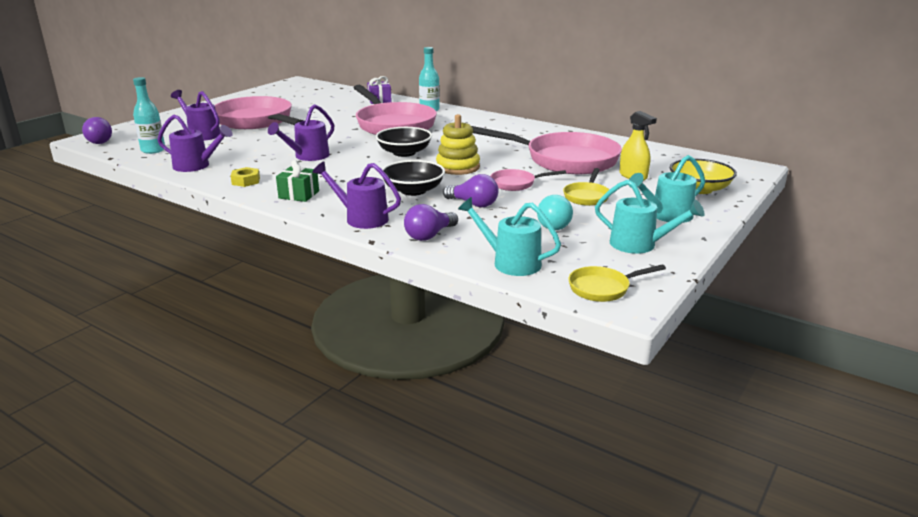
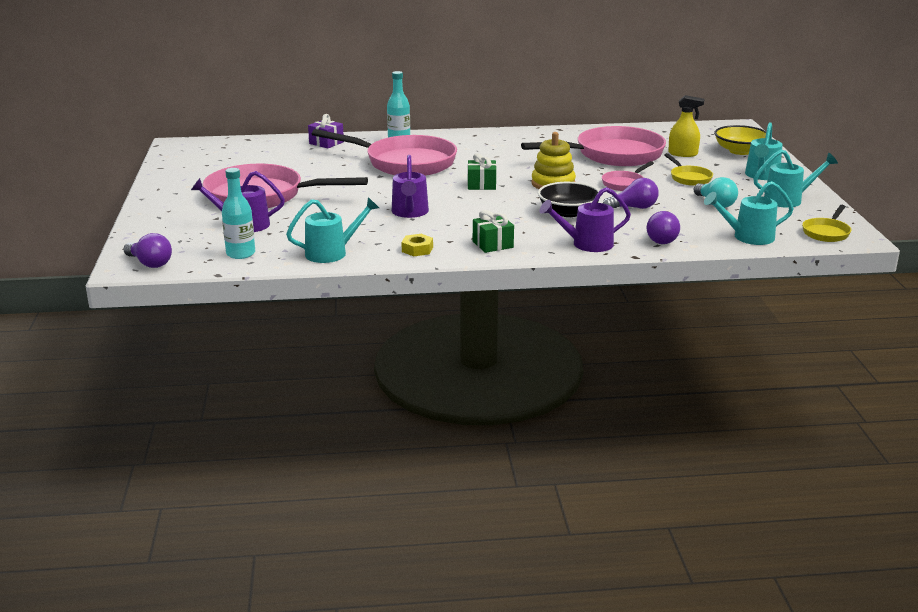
camera: 40 degrees left, 0 degrees up
(196, 166) = (332, 253): purple watering can -> turquoise watering can
(404, 153) = (481, 185): black bowl -> green gift

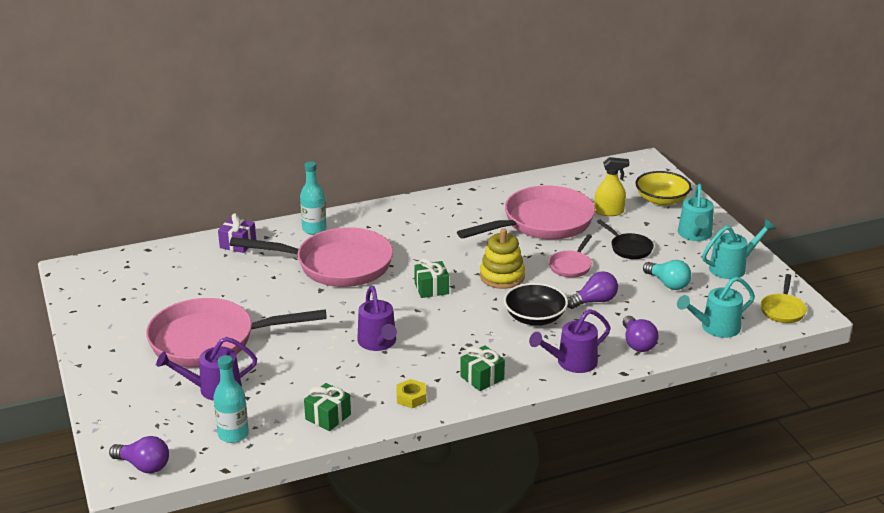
camera: 15 degrees left, 5 degrees up
(332, 253) = (328, 417): turquoise watering can -> green gift
(689, 178) = (629, 248): yellow pan -> black pan

